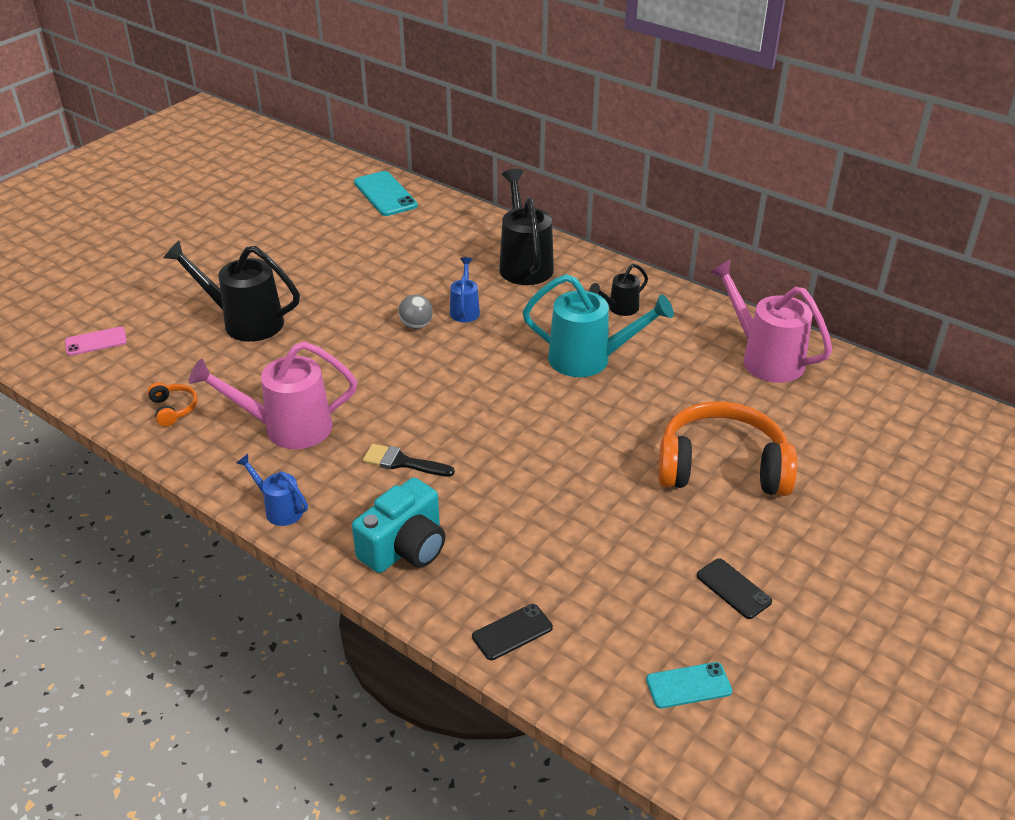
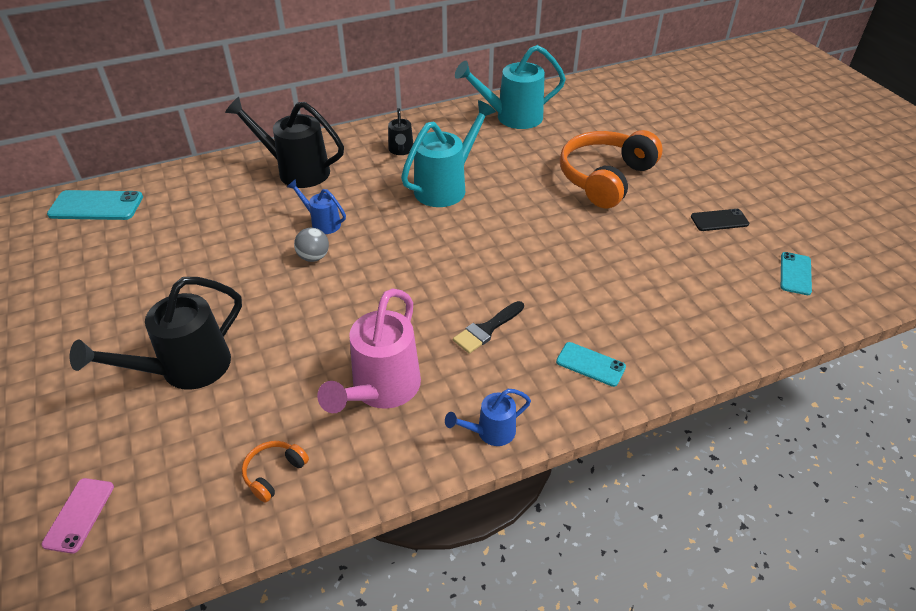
camera: 60 degrees left, 5 degrees up
(173, 409) = (274, 473): orange headphones -> orange headphones turned 60 degrees counterclockwise
(405, 547) = (590, 364): turquoise camera -> turquoise phone
(512, 632) = (713, 337): black phone -> none
(765, 358) = (512, 117): pink watering can -> turquoise watering can

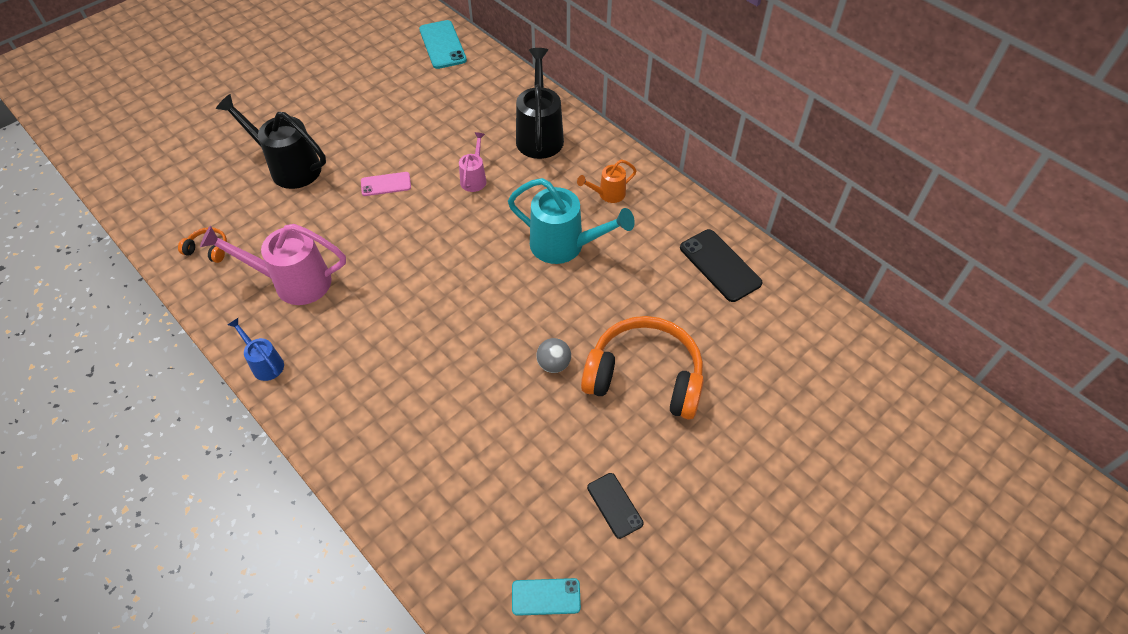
camera: 70 degrees right, 10 degrees up
(79, 515) = (165, 172): pink phone -> pink phone (386, 184)
(314, 257) = (429, 189): grey ball -> grey ball (554, 364)
(322, 223) = (474, 178): blue watering can -> pink watering can
(401, 150) = (608, 194): black watering can -> orange watering can
(486, 329) = (376, 331): black brush -> none
(512, 117) = (720, 265): turquoise watering can -> black phone
(590, 364) = (354, 418): turquoise phone -> none

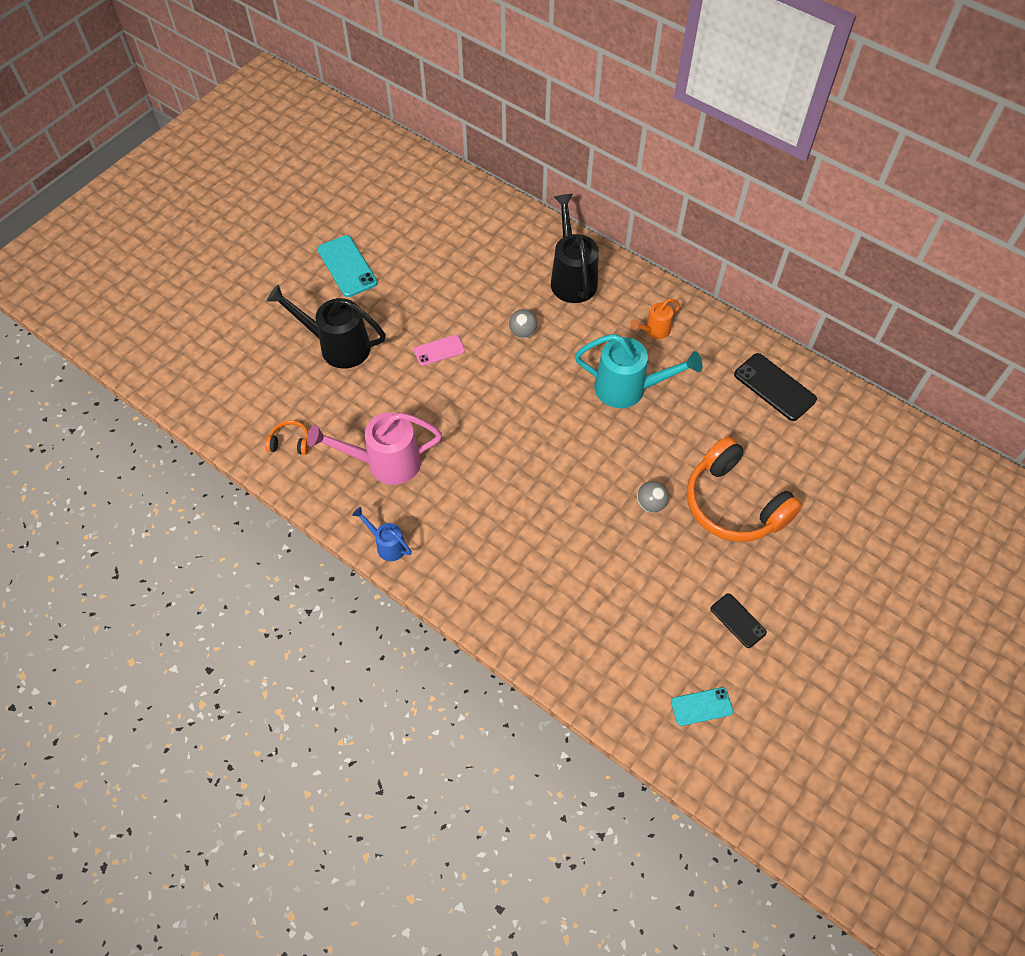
camera: 10 degrees left, 5 degrees up
(442, 45) = (445, 190): turquoise phone -> turquoise phone (347, 266)
(474, 178) = (523, 332): pink watering can -> grey ball
(644, 377) = (734, 503): orange headphones -> orange headphones turned 135 degrees counterclockwise

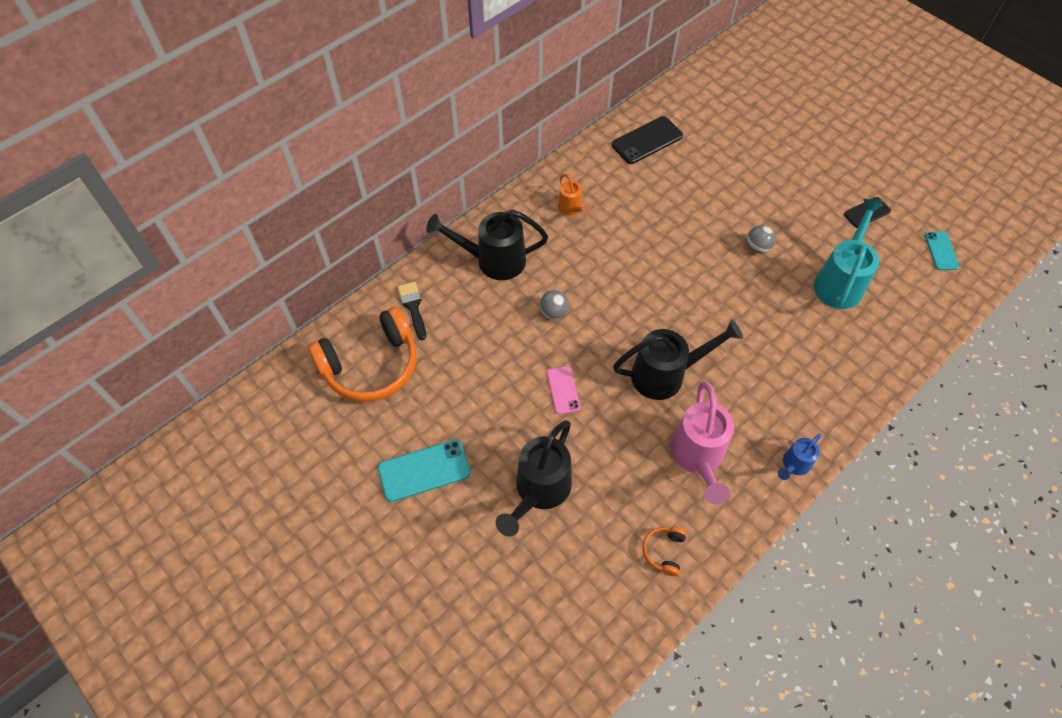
camera: 80 degrees left, 0 degrees up
(470, 429) = (665, 375): none -> black watering can
(505, 229) = (413, 307): none -> black brush
(628, 389) = (634, 240): turquoise watering can -> turquoise watering can (840, 281)
(734, 503) = (760, 192): orange headphones -> orange headphones (371, 365)

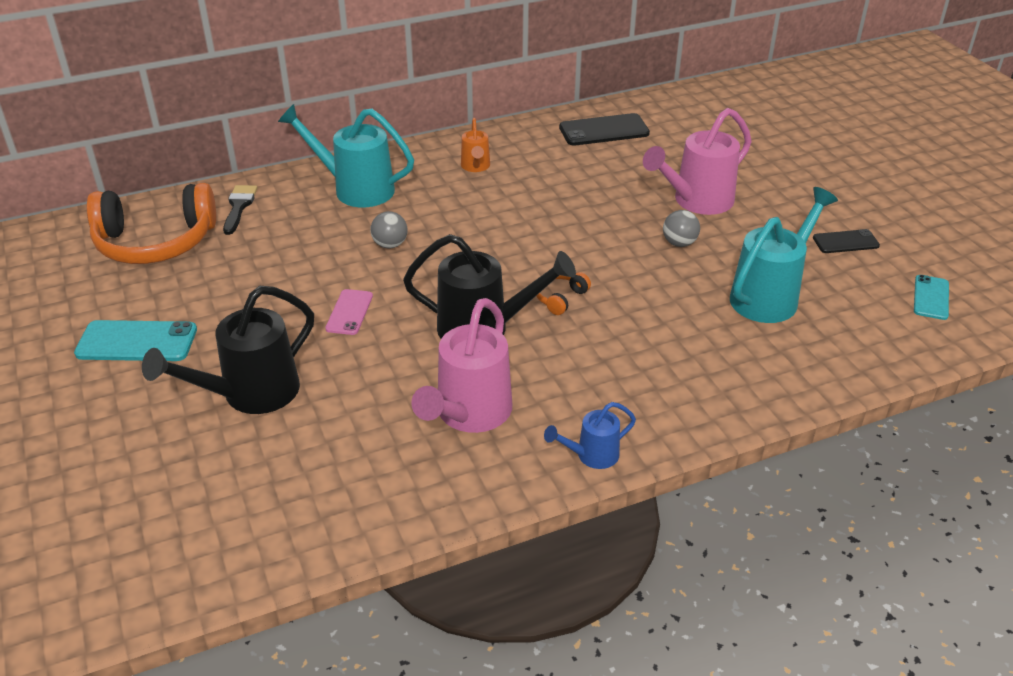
camera: 20 degrees right, 20 degrees down
(493, 260) = (356, 189): black watering can -> turquoise watering can
(664, 551) = (358, 494): orange headphones -> orange headphones (560, 298)
(750, 200) = (697, 201): none -> pink watering can

